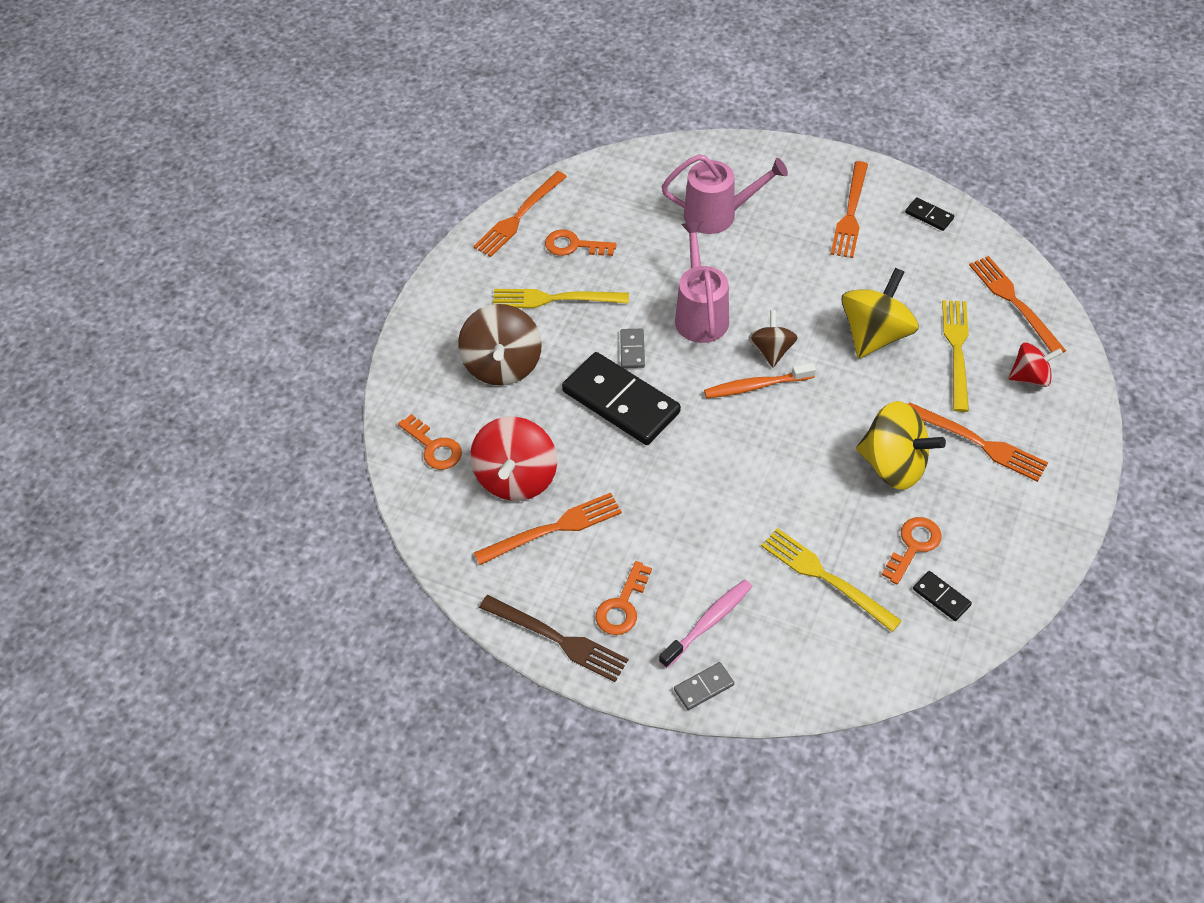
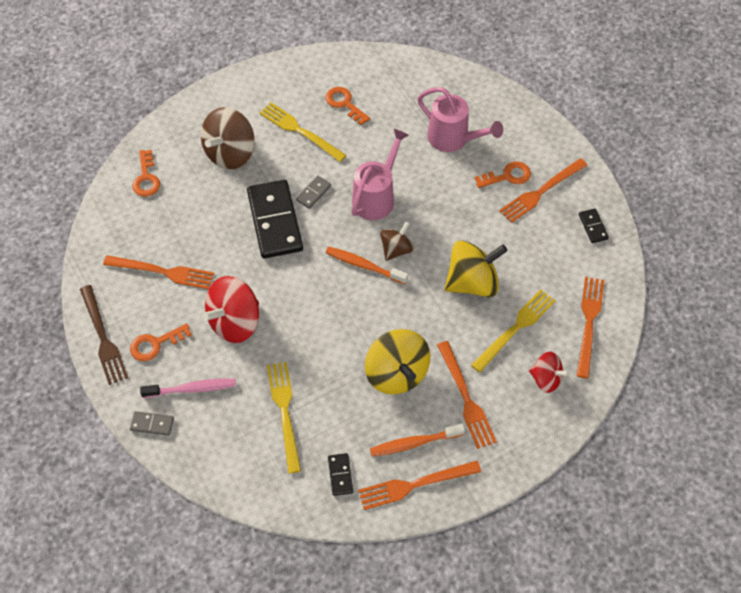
camera: 35 degrees right, 5 degrees up
(516, 478) = (172, 227): red spinning top -> red spinning top (235, 322)
(519, 216) = (330, 64): orange fork -> orange fork (415, 485)
(913, 545) = (356, 431): orange key -> orange key (507, 176)
(976, 518) = (414, 443): none -> orange toothbrush

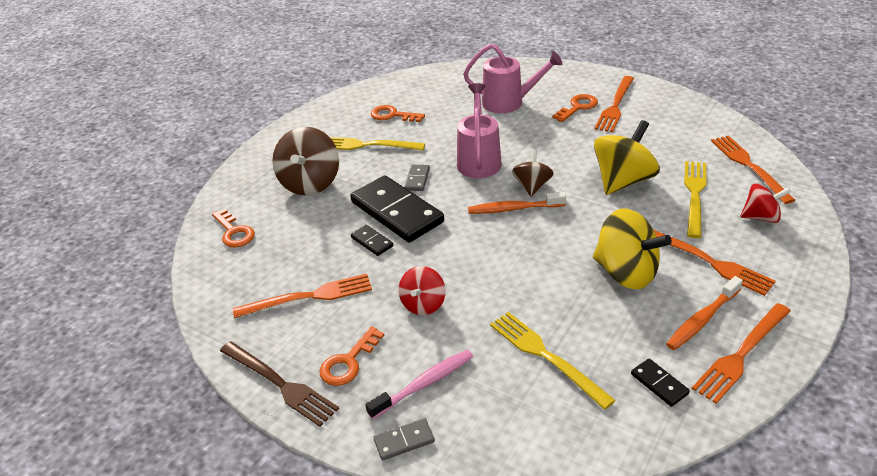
camera: 25 degrees left, 20 degrees down
(235, 322) = (423, 304): red spinning top -> red spinning top, size x0.59
(593, 227) = (680, 110): black domino -> black domino (372, 242)

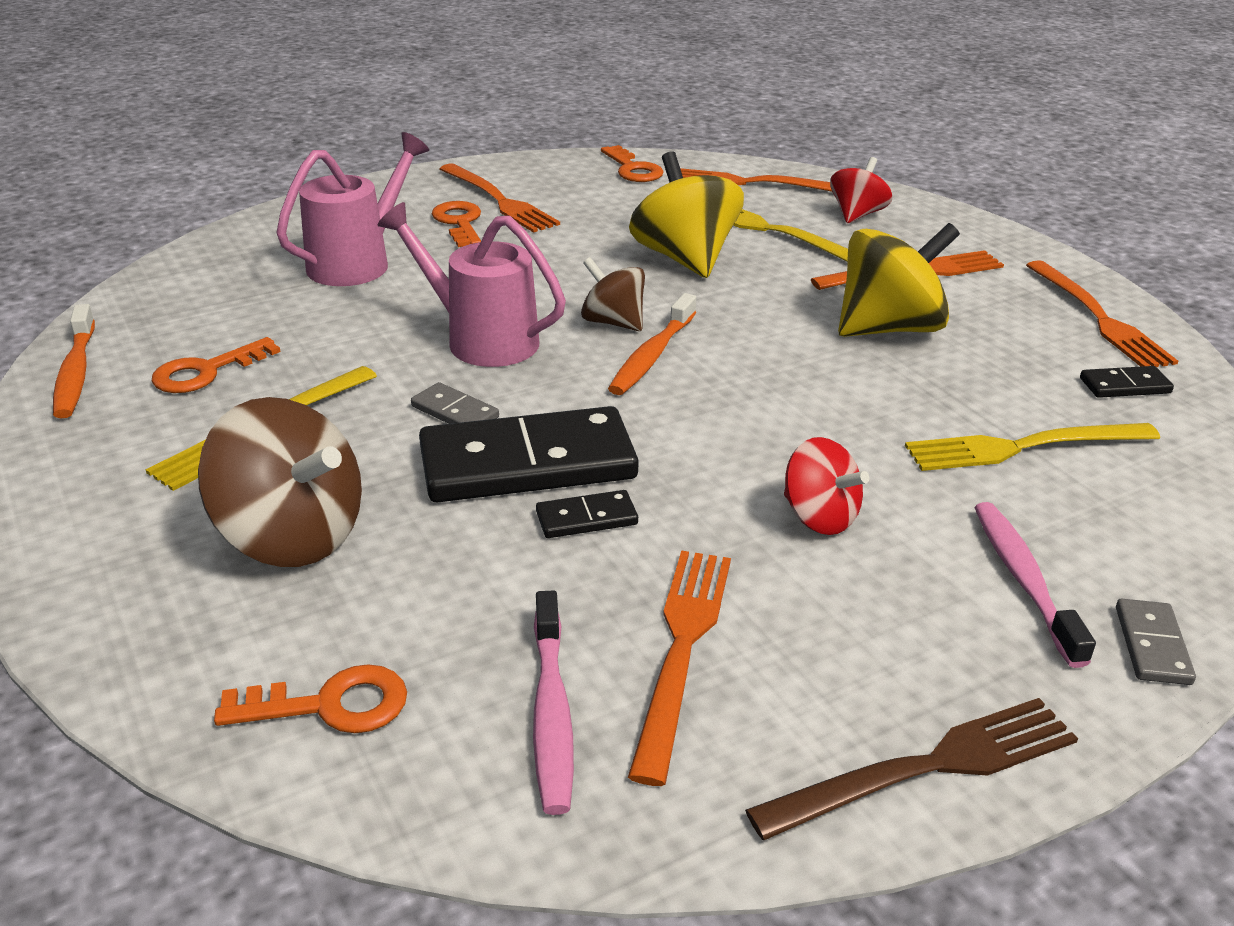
camera: 65 degrees left, 5 degrees down
(256, 279) = (551, 713): none -> pink toothbrush
(348, 362) = (917, 652): orange key -> orange key (633, 169)
(702, 320) = (1021, 316): orange toothbrush -> orange toothbrush (76, 372)

